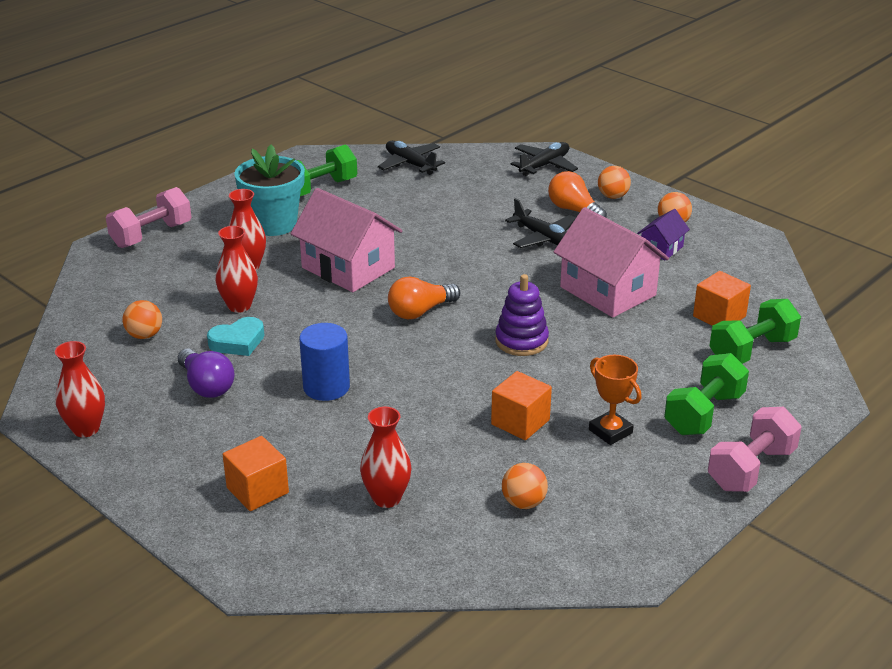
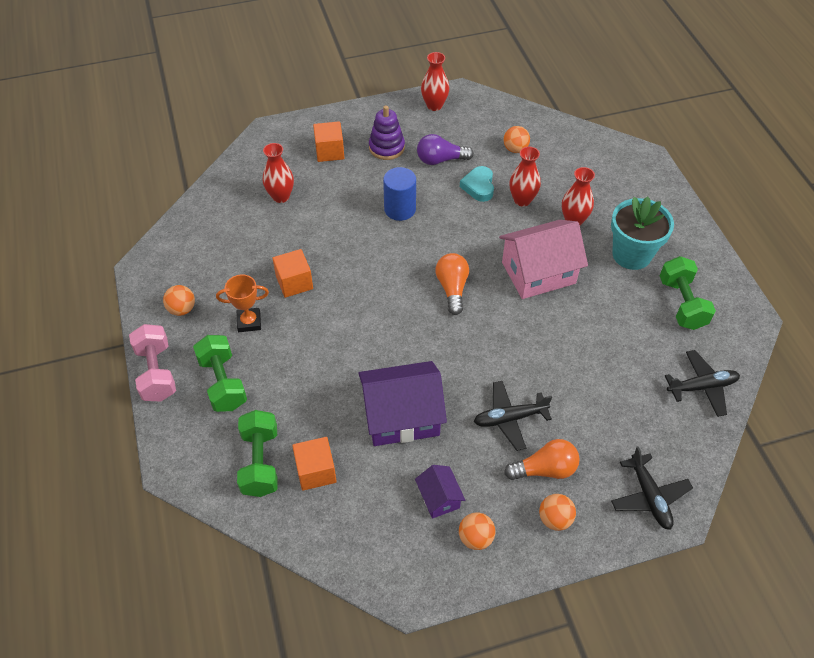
camera: 120 degrees right, 20 degrees up
(151, 235) = (650, 185): pink dumbbell -> none
(521, 341) = (376, 327): purple stacking toy -> purple stacking toy (386, 147)
(523, 503) = (227, 249): orange ball -> orange ball (182, 309)
(608, 291) = (402, 416): pink house -> purple house

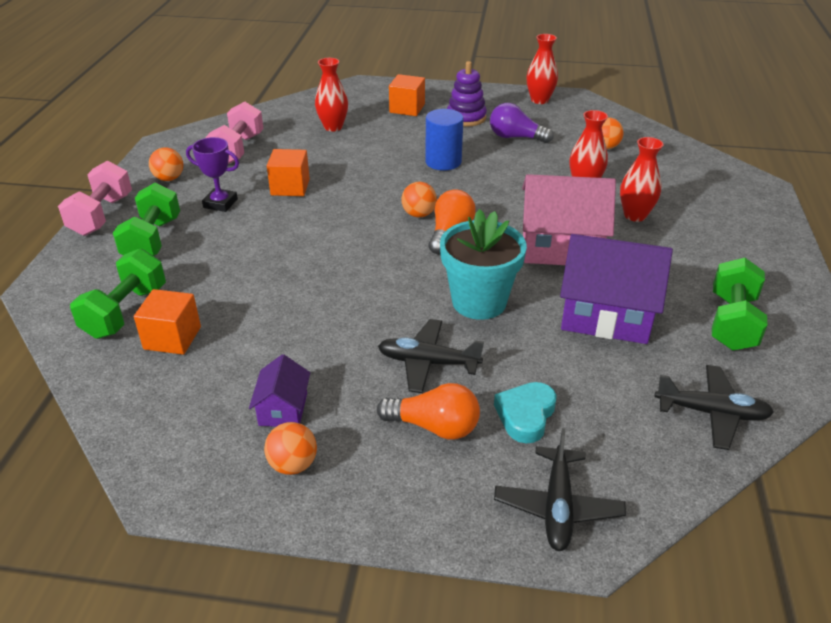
camera: 25 degrees right, 15 degrees down
(216, 253) = (238, 149): none -> pink dumbbell
(249, 322) = (220, 203): orange trophy -> purple trophy
(402, 416) = (305, 321): purple house -> purple house (606, 315)
(478, 186) = (542, 165): turquoise heart -> turquoise heart (525, 415)
(555, 519) = (408, 483): orange ball -> orange ball (419, 214)
(631, 254) = (690, 261): turquoise flower pot -> turquoise flower pot (479, 302)

